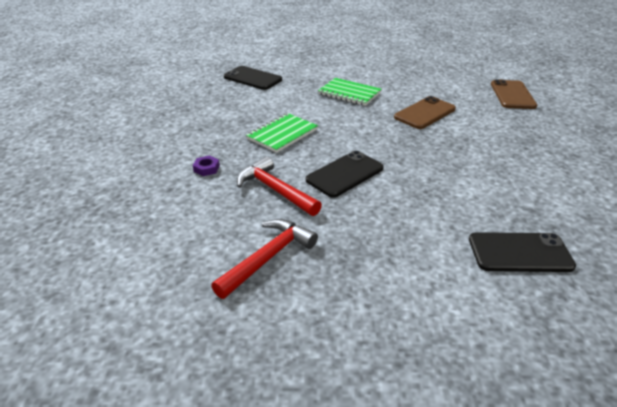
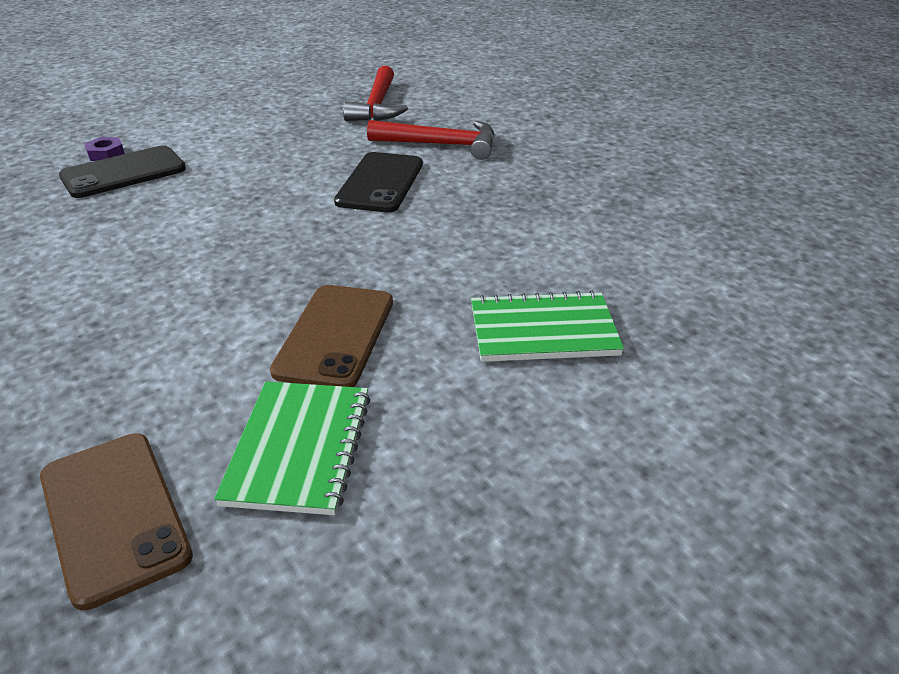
camera: 145 degrees right, 0 degrees up
(206, 168) = (549, 139): purple nut -> purple nut (106, 154)
(252, 78) = (786, 290): black phone -> none
(282, 134) = (533, 203): green notebook -> green notebook (298, 448)

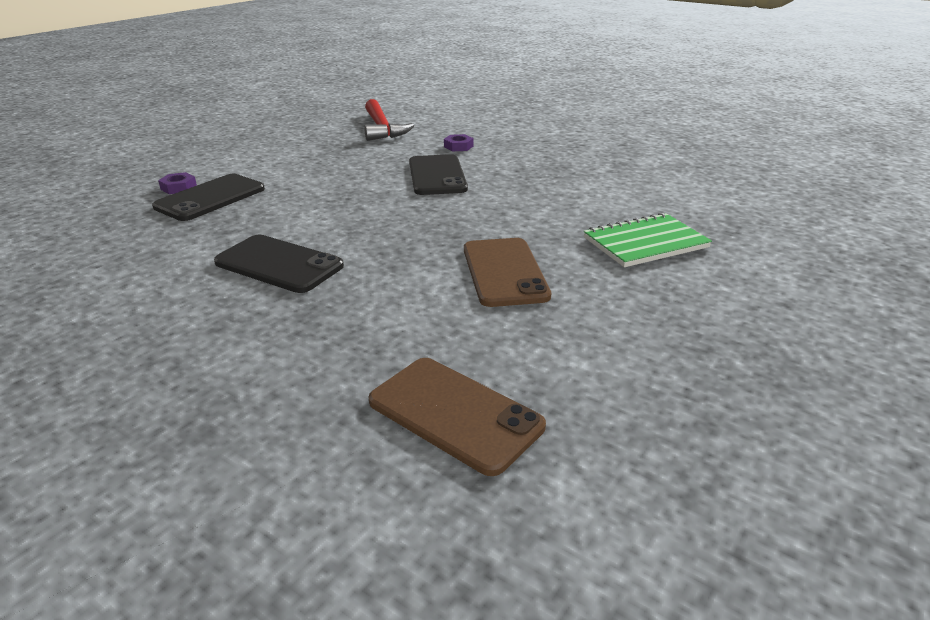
camera: 20 degrees left, 5 degrees down
(114, 272) = (279, 264): none -> black phone
(298, 448) = (550, 342): green notebook -> none
(441, 145) = (458, 146): red hammer -> purple nut

